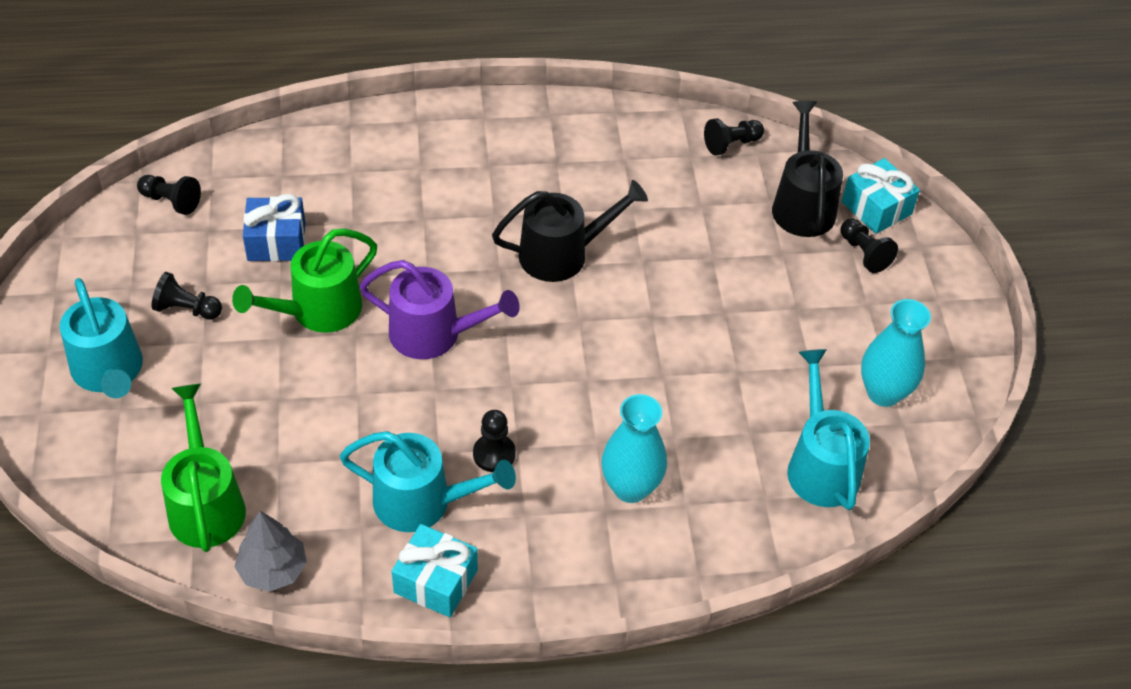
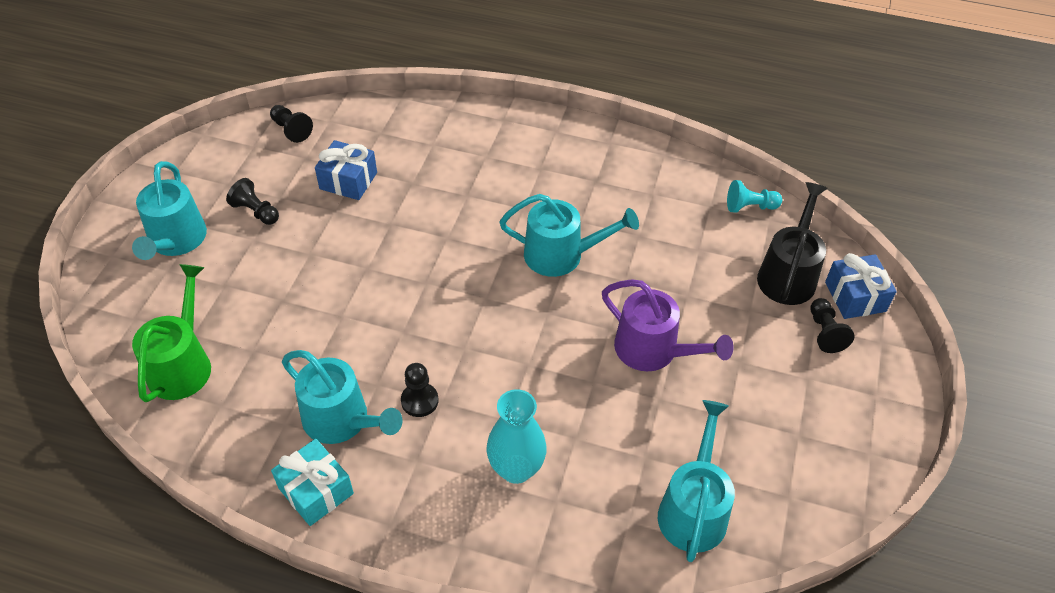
camera: 25 degrees right, 0 degrees up
(273, 570) = (200, 434): grey tree -> none
(318, 311) = (349, 242): green watering can -> none
(434, 334) = (426, 287): purple watering can -> purple watering can (653, 350)
(562, 254) = (561, 255): black watering can -> turquoise watering can
(731, 144) = (750, 207): black pawn -> turquoise pawn
(876, 208) = (855, 297): turquoise gift -> blue gift
(883, 393) = (784, 462): turquoise vase -> none

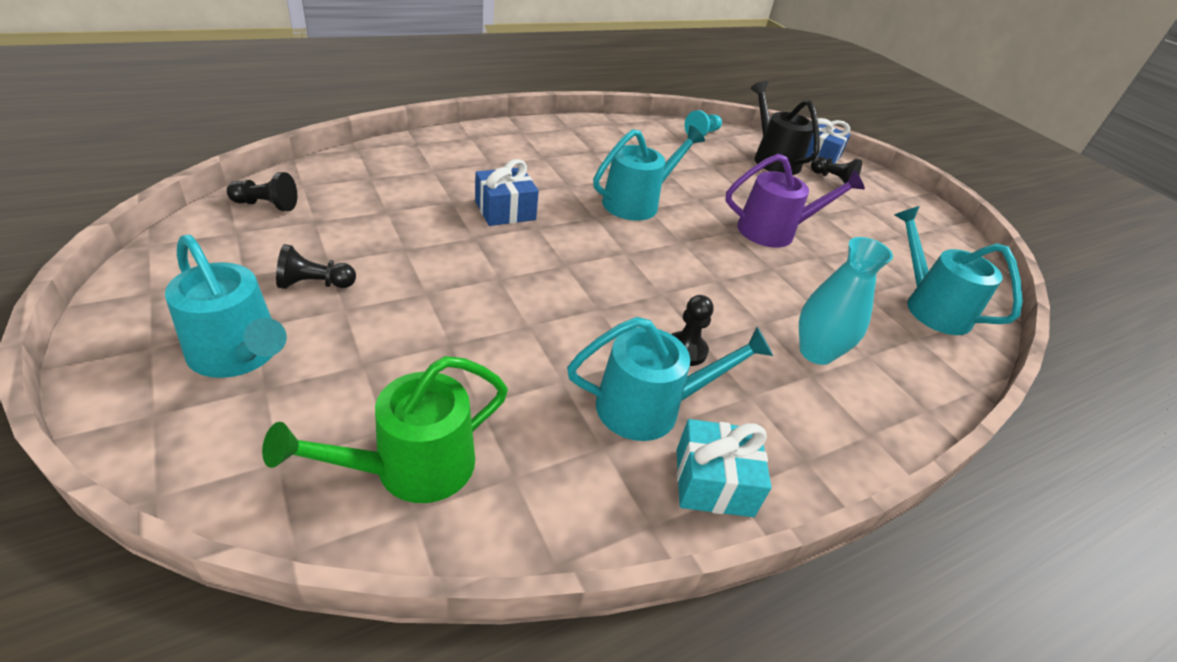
camera: 50 degrees left, 10 degrees down
(182, 364) = (412, 468): green watering can -> green watering can turned 90 degrees counterclockwise
(348, 181) = (387, 222): blue gift -> blue gift (505, 210)

